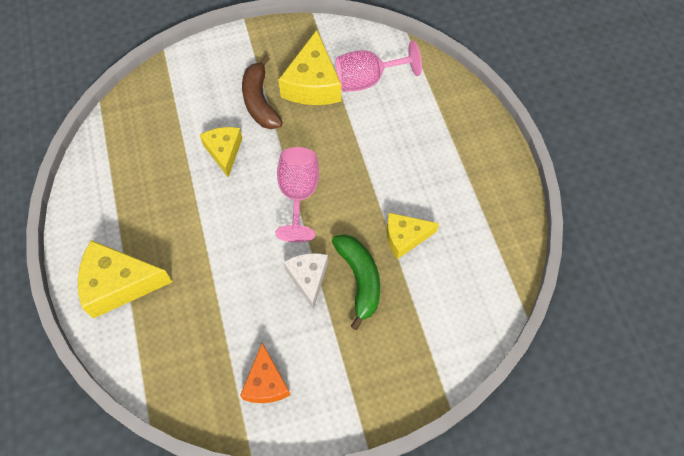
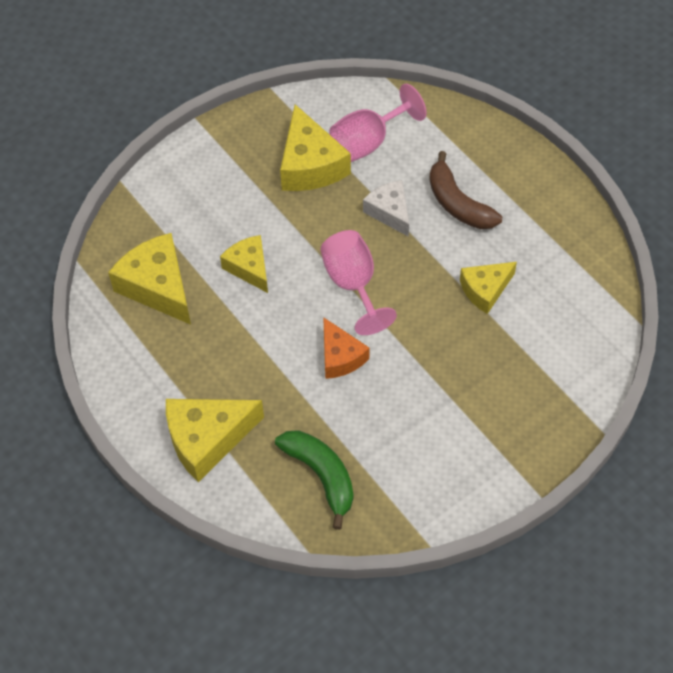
camera: 20 degrees left, 5 degrees down
(147, 143) = (158, 286): none -> yellow cheese
(260, 101) = (261, 202): brown banana -> brown banana (458, 203)
(266, 382) = (412, 477): orange cheese -> orange cheese (340, 357)
(308, 278) = (405, 364): white cheese -> white cheese (389, 212)
(359, 279) = (458, 346): green banana -> green banana (321, 475)

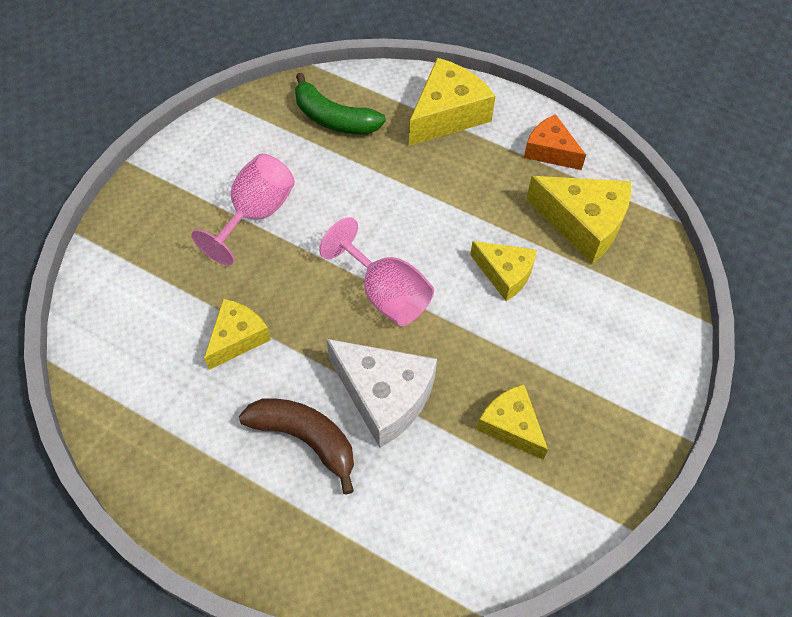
camera: 155 degrees right, 0 degrees up
(310, 165) = (511, 426): yellow cheese -> yellow cheese, size x0.63
(340, 357) = (364, 218): orange cheese -> orange cheese (550, 151)
(368, 142) = (456, 490): pink goblet -> pink goblet (256, 214)
(389, 212) = (384, 396): white cheese -> white cheese, size x1.59

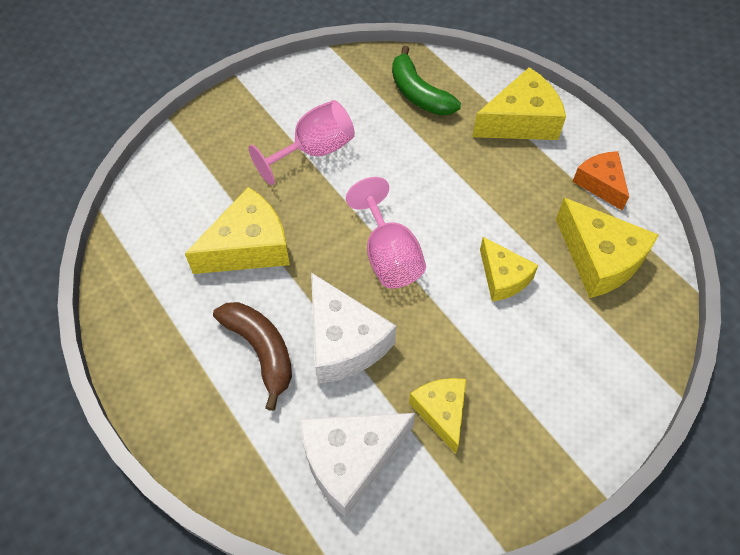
camera: 25 degrees right, 0 degrees up
(237, 338) = (249, 247): yellow cheese -> yellow cheese, size x1.59
(449, 508) = (350, 460): none -> white cheese

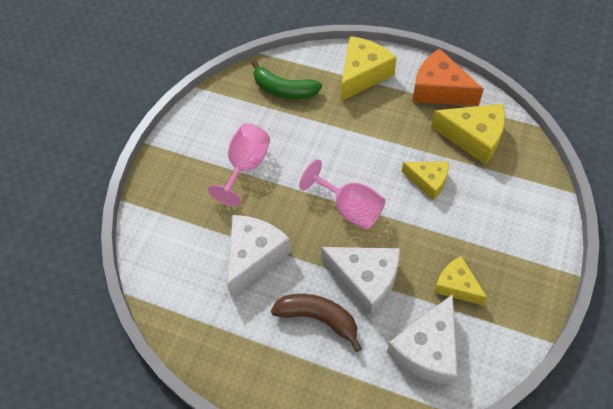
camera: 30 degrees left, 0 degrees up
(249, 247) = (254, 256): yellow cheese -> white cheese
(600, 184) = (439, 90): orange cheese -> orange cheese, size x1.59

